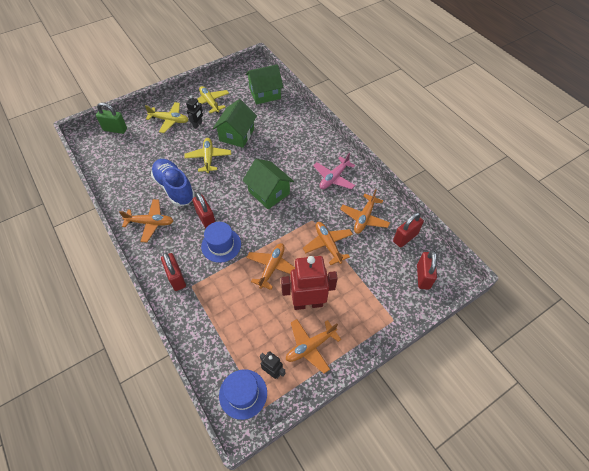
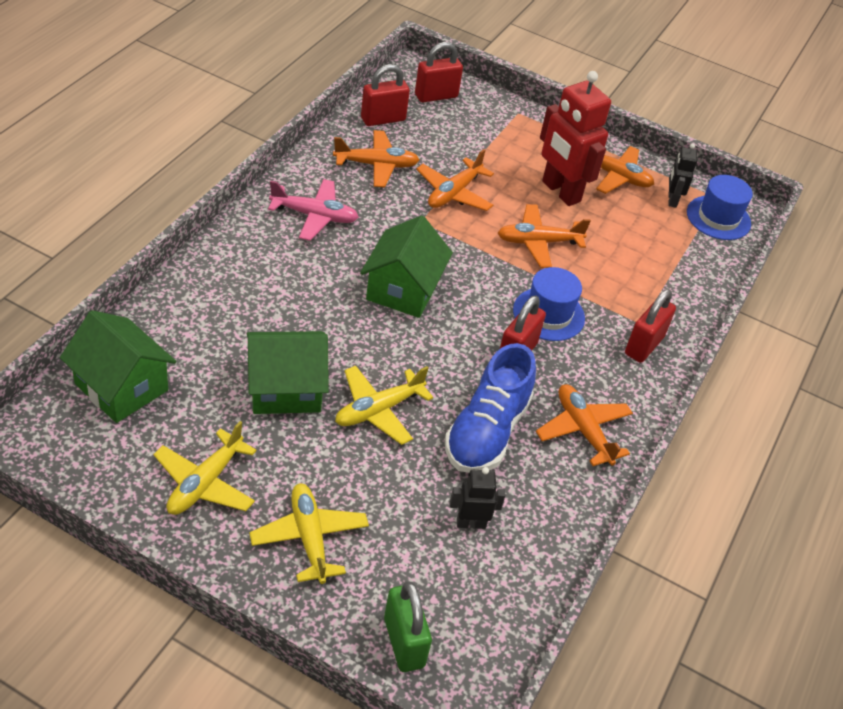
camera: 125 degrees left, 10 degrees down
(198, 124) = (292, 474): black robot -> black robot (471, 523)
(405, 237) = (383, 119): red padlock -> red padlock turned 45 degrees counterclockwise

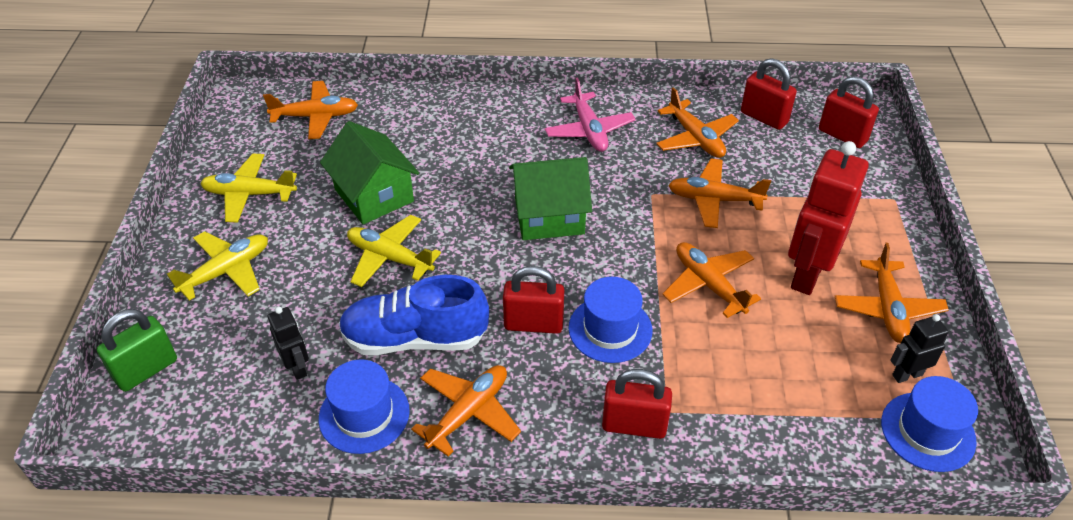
camera: 70 degrees right, 0 degrees up
(121, 387) = (315, 116): green house -> orange plane
(549, 496) = (364, 414): none -> blue hat

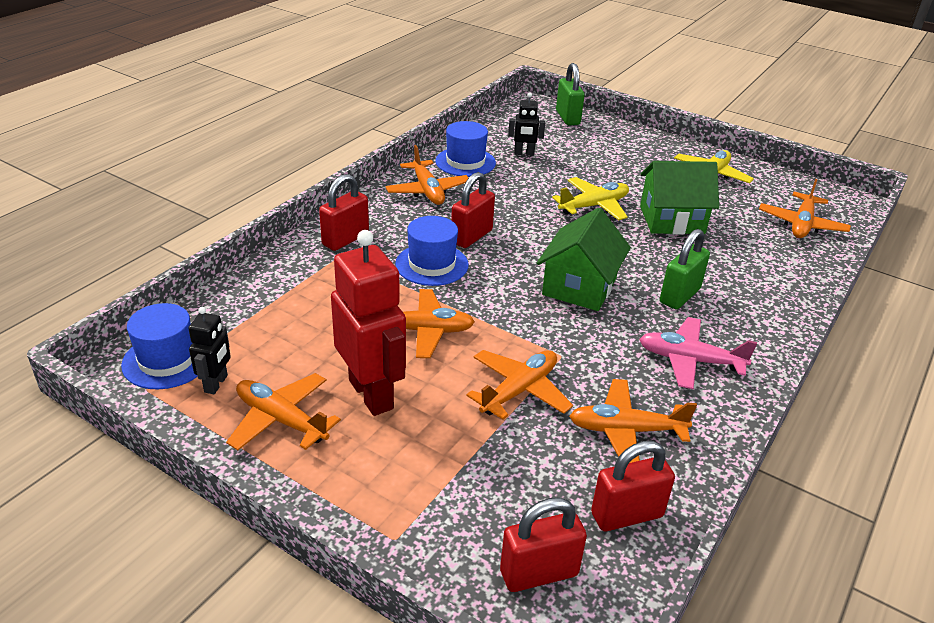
camera: 120 degrees right, 10 degrees down
(226, 271) = (632, 152): yellow plane -> none
(415, 338) = (506, 192): blue shoe -> none
(507, 156) = (680, 296): none -> green padlock

